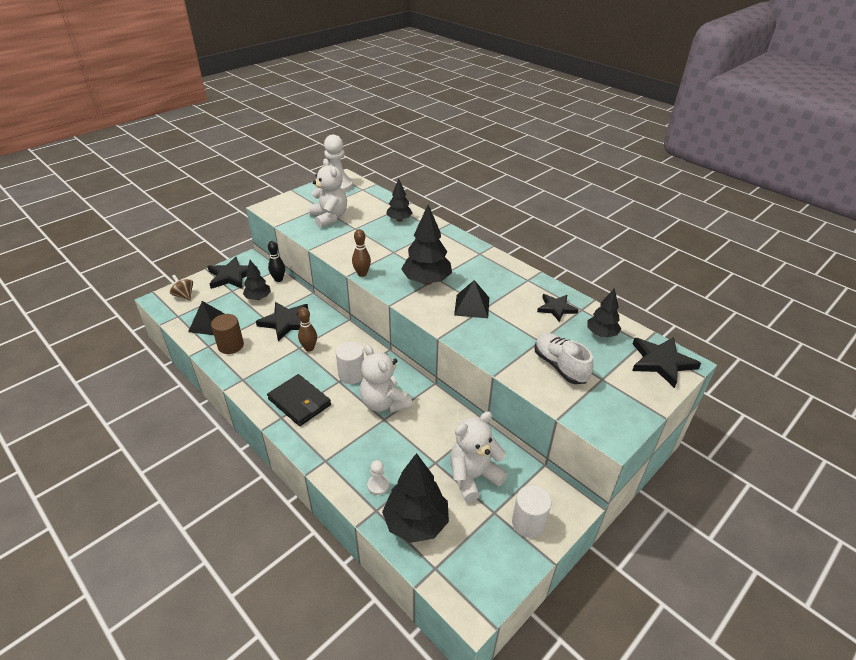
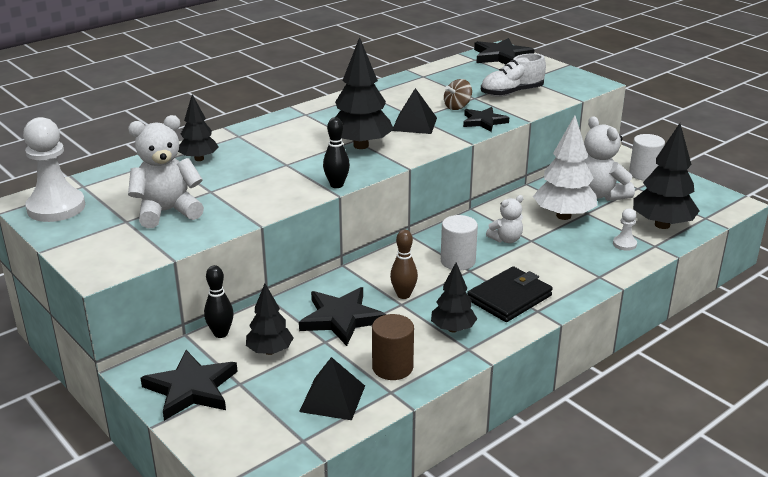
camera: 85 degrees left, 10 degrees down
(184, 295) = (239, 442): brown spinning top -> brown spinning top (457, 107)
(362, 274) = (336, 185): brown bowling pin -> black bowling pin
(384, 403) = (506, 239): white teddy bear -> white teddy bear, size x0.58
(427, 444) = (563, 216): none -> white tree
(556, 308) = (421, 86): black star -> black star (483, 121)
(601, 334) = (462, 72): black tree -> black tree (453, 329)

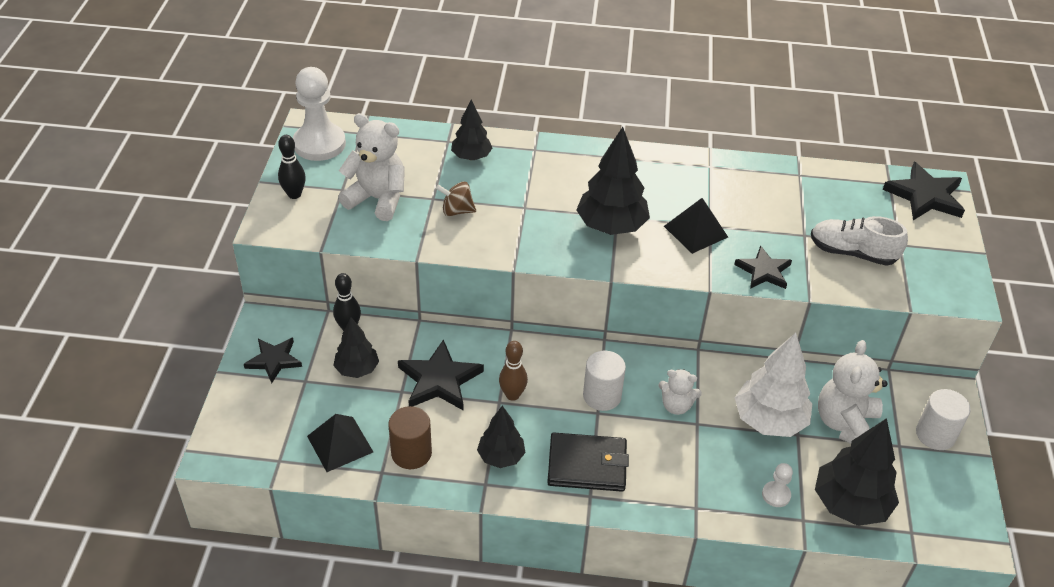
camera: 45 degrees right, 15 degrees up
(191, 388) = (274, 360): black star -> black star, size x0.66
(336, 185) = (528, 258): black bowling pin -> black bowling pin (294, 194)
(457, 107) = (768, 236): brown spinning top -> brown spinning top (457, 211)

